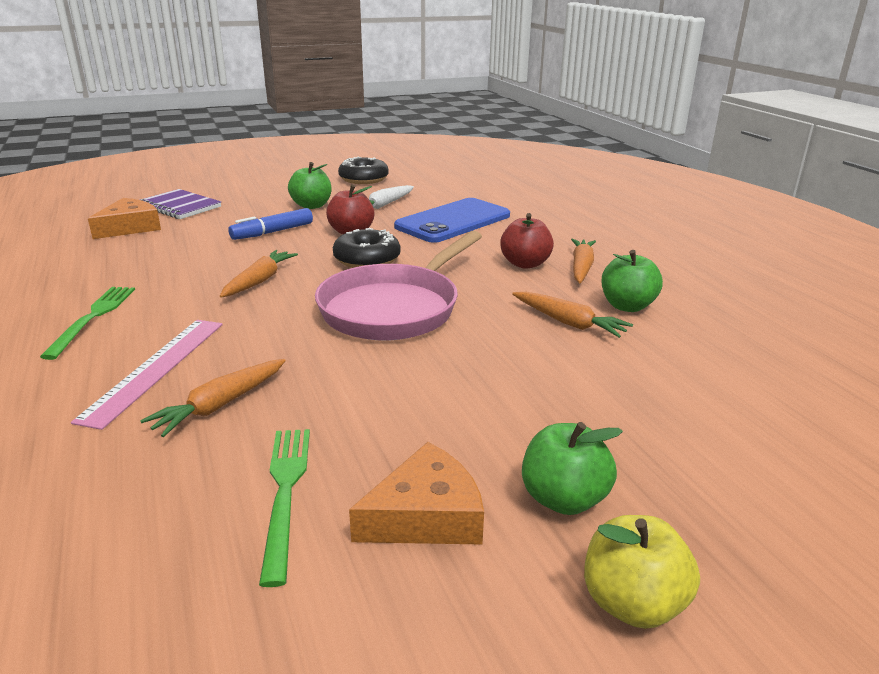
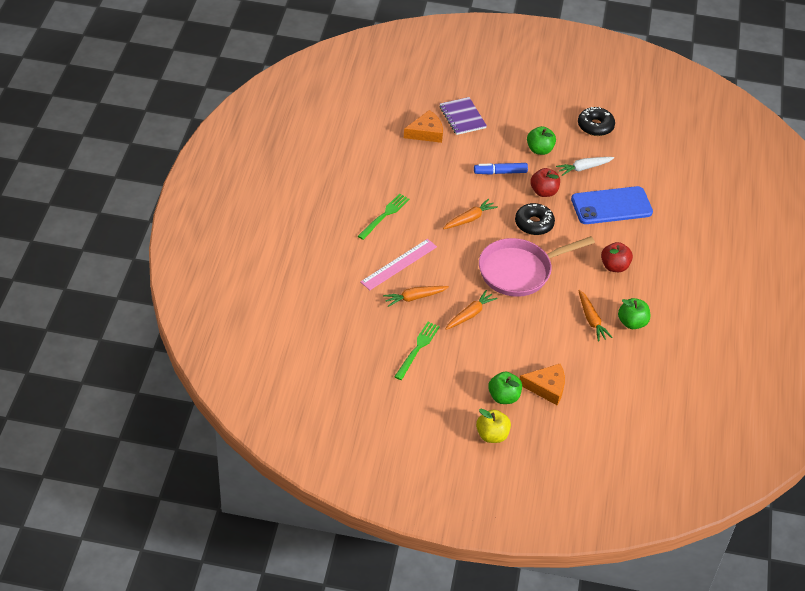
camera: 30 degrees right, 20 degrees up
(426, 515) = (455, 379): orange cheese -> orange cheese (546, 387)
(581, 267) = (642, 283): orange carrot -> orange carrot (470, 314)

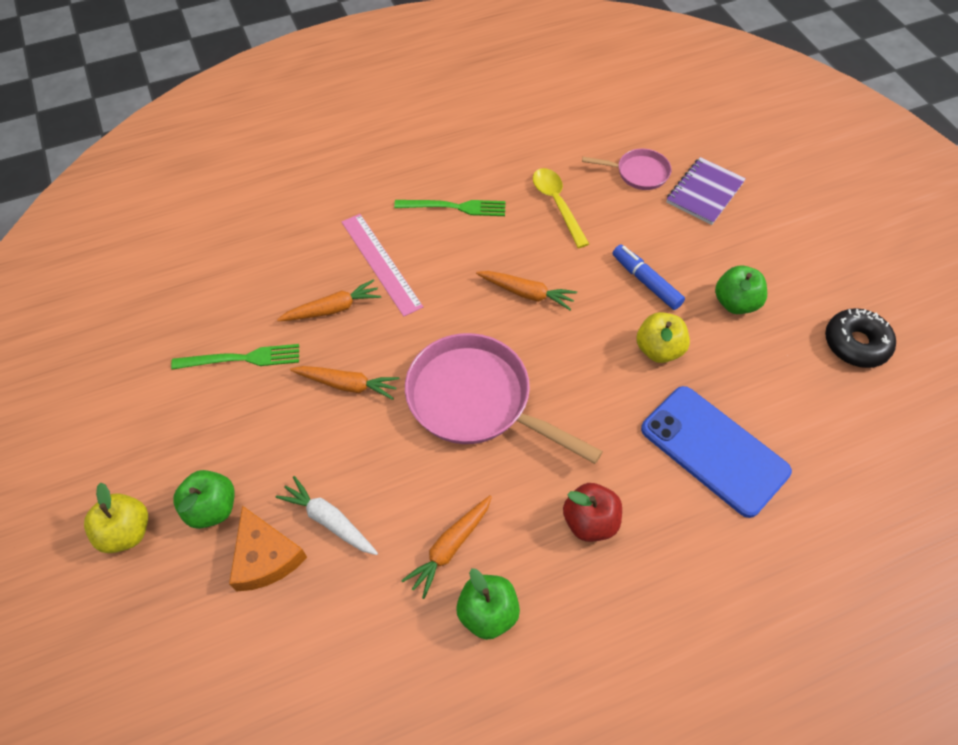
camera: 60 degrees right, 10 degrees up
(399, 264) = (381, 263): pink ruler -> pink ruler turned 45 degrees clockwise
(414, 298) = (333, 309): orange carrot -> orange carrot turned 120 degrees clockwise
(419, 175) = (557, 204): none -> yellow spoon
(426, 132) = (638, 173): orange cheese -> pink pan
(534, 224) = (584, 370): black donut -> none
(544, 192) = (658, 349): red apple -> yellow apple
(583, 168) = (755, 373): white carrot -> white carrot (329, 520)

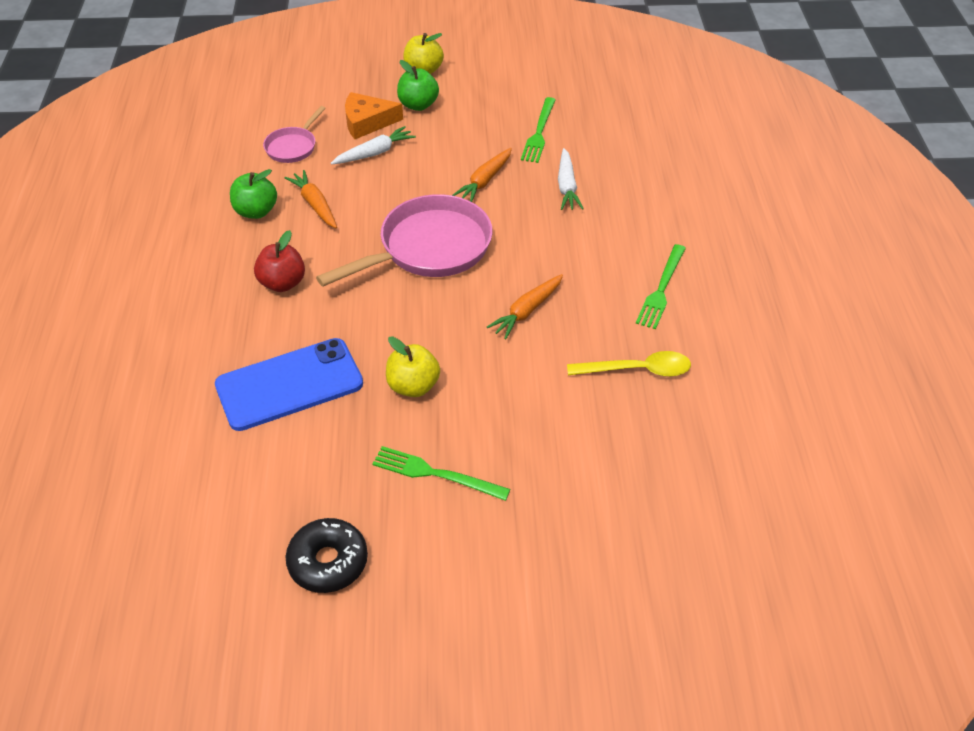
camera: 110 degrees right, 10 degrees down
(333, 309) = (567, 187): orange carrot -> white carrot
(381, 263) = (607, 224): pink ruler -> none
(638, 173) = (663, 462): pink pan -> pink pan (293, 147)
(646, 282) = (499, 407): blue marker -> none
(704, 192) = (607, 516): purple notebook -> none
(735, 303) = (435, 474): green apple -> green fork

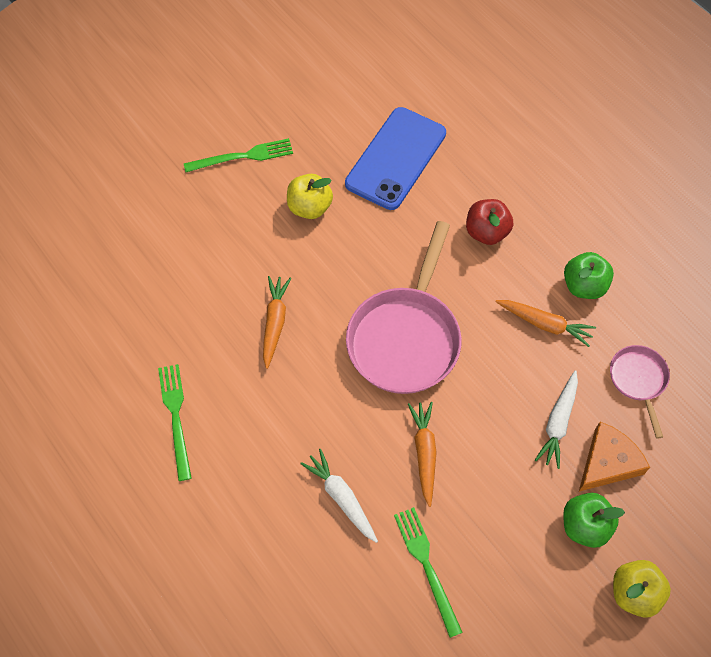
camera: 145 degrees right, 15 degrees up
(328, 562) = (264, 73): black donut -> none
(637, 370) = (152, 319): yellow spoon -> none

